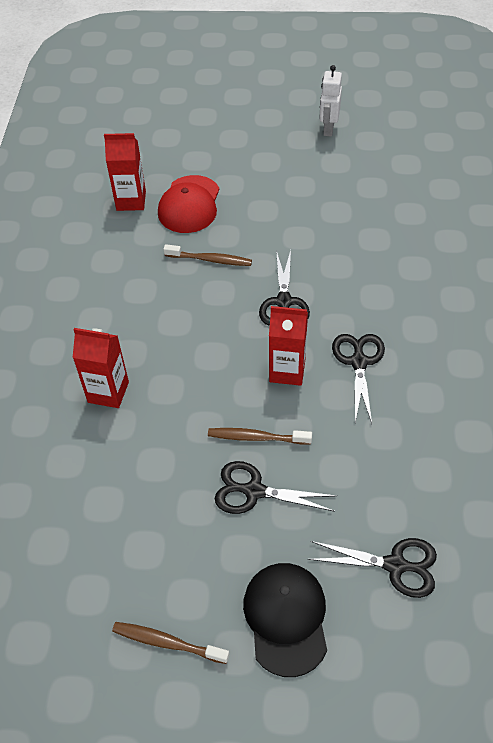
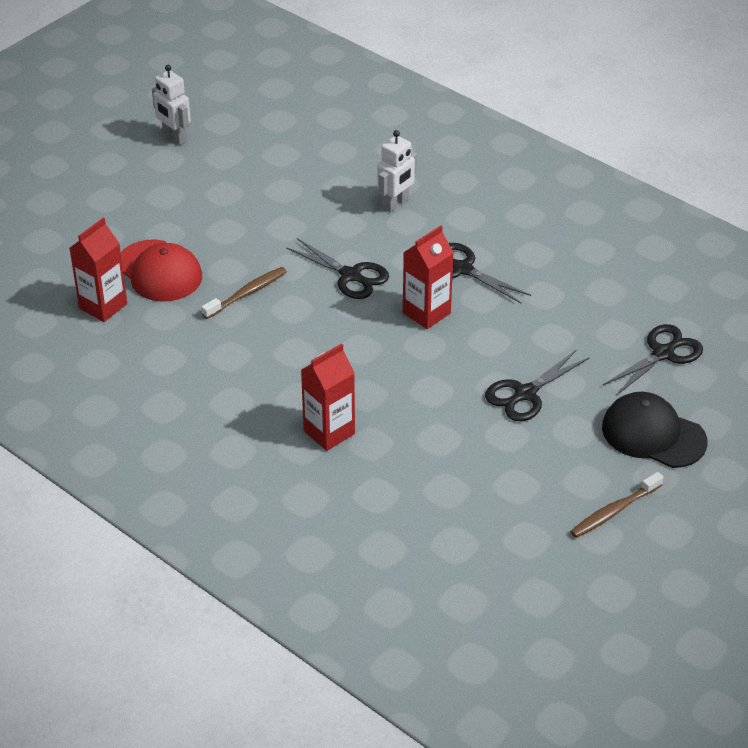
camera: 55 degrees left, 10 degrees down
(256, 437) = (475, 366): brown toothbrush -> none
(389, 278) = (396, 204): none -> white robot

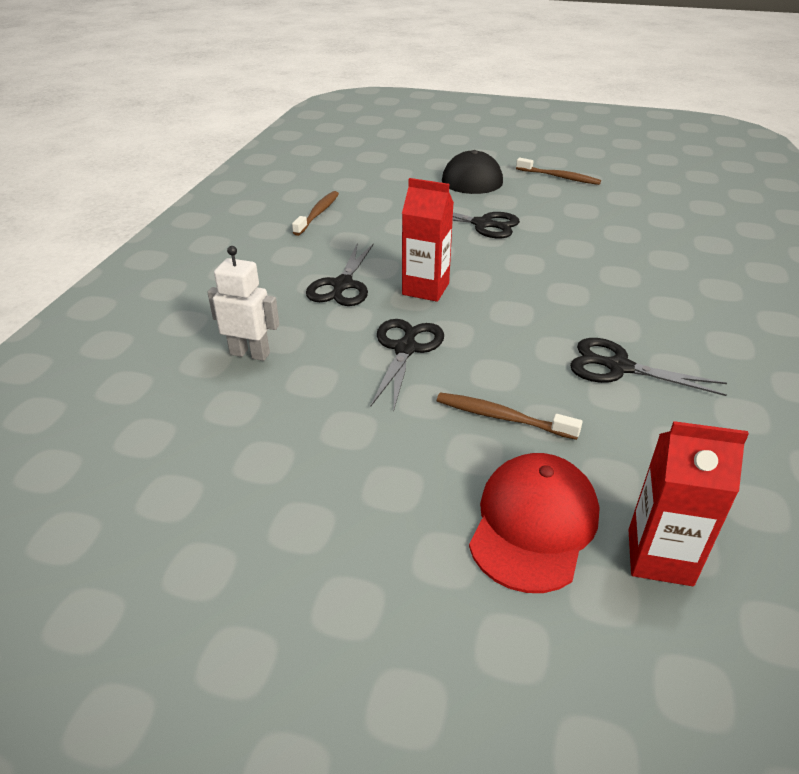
camera: 115 degrees left, 5 degrees down
(174, 137) = (152, 681): white robot -> none
(329, 432) = (636, 298): red carton -> none
(613, 289) = (318, 214): none -> brown toothbrush
(663, 354) = (383, 185): black scissors -> black scissors (619, 367)

